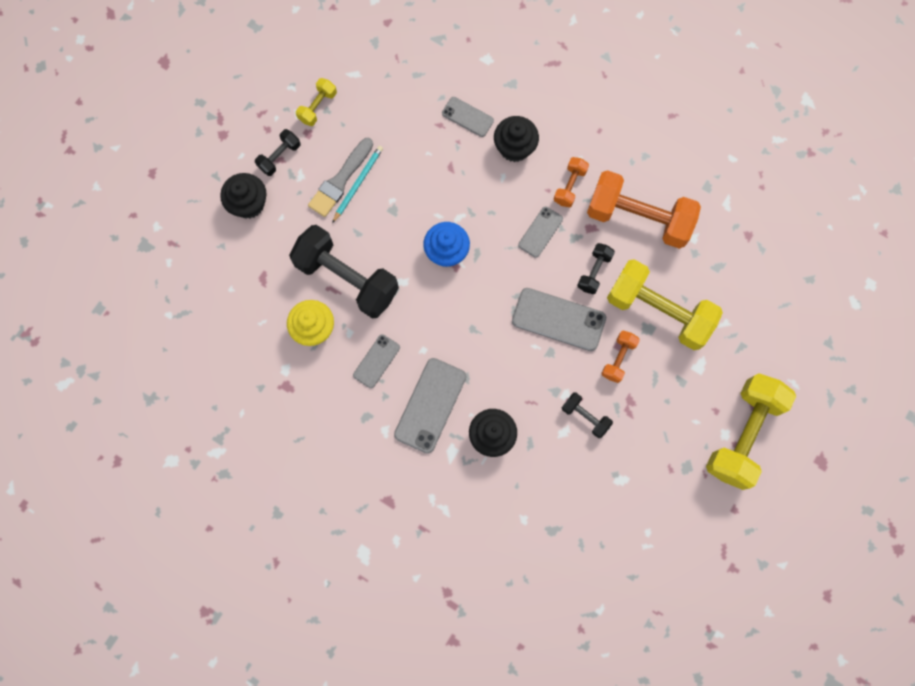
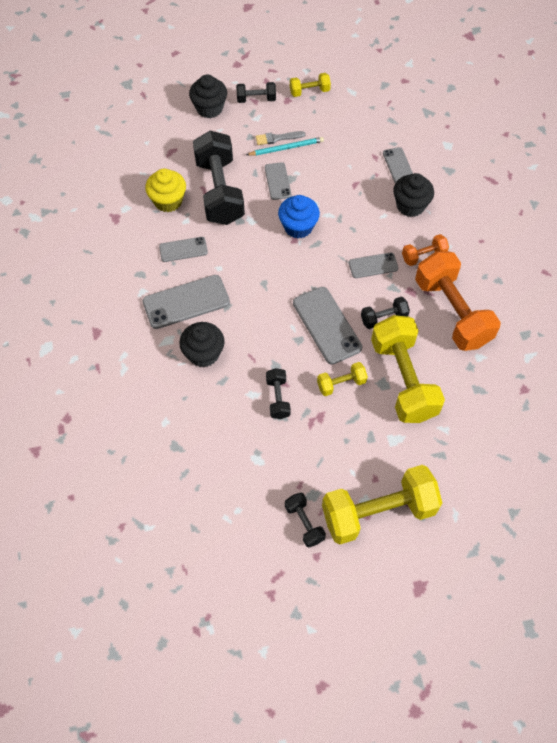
camera: 45 degrees right, 15 degrees down
(340, 180) = (277, 138): grey brush -> grey brush, size x0.62
(385, 223) = (277, 181): none -> grey phone
(618, 359) = (341, 384): orange dumbbell -> yellow dumbbell
(702, 494) = (304, 523): none -> black dumbbell

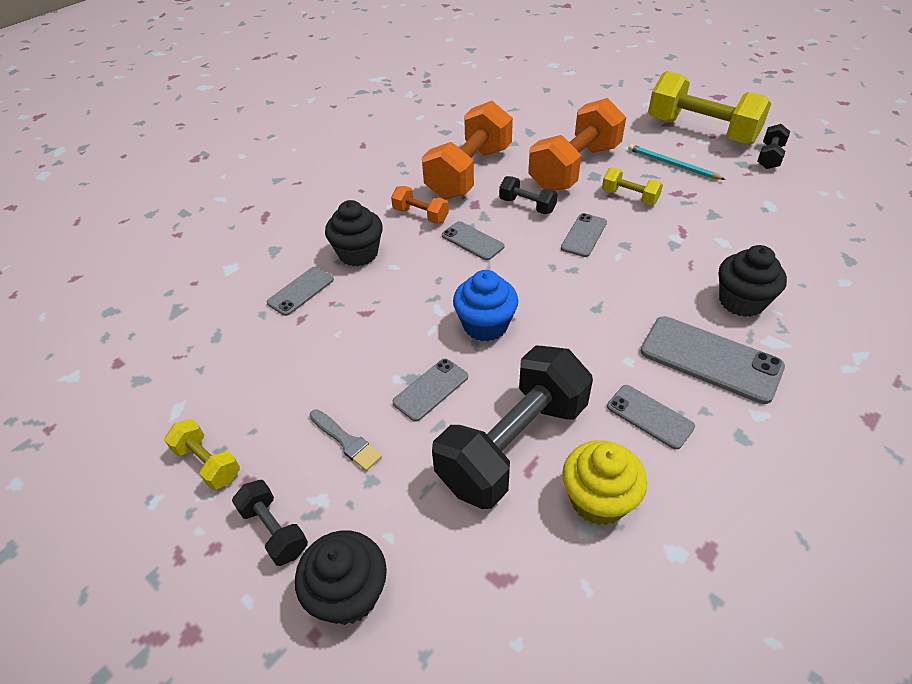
camera: 125 degrees left, 15 degrees down
(278, 398) = (701, 224): black dumbbell -> none
(286, 148) = (358, 418): turquoise pencil -> turquoise pencil (672, 164)
(326, 325) = (584, 235): grey phone -> grey phone, size x0.59
(403, 379) = (574, 168): yellow dumbbell -> orange dumbbell

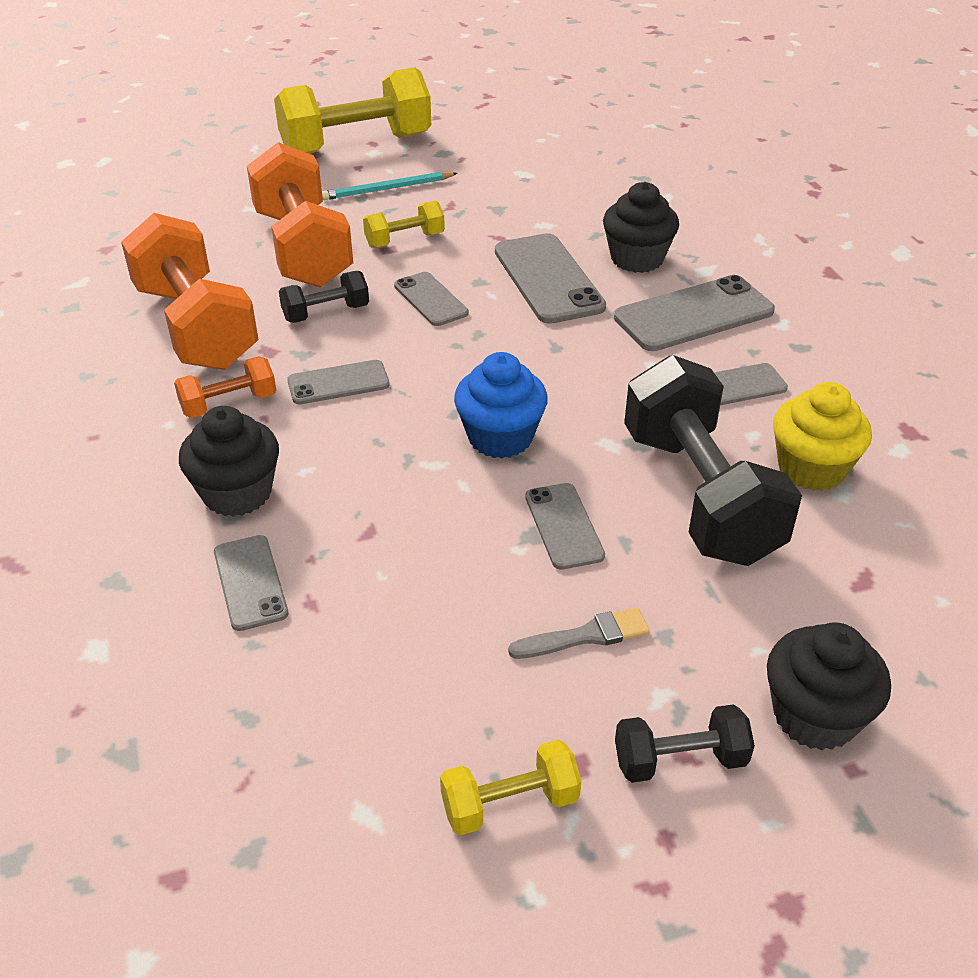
camera: 60 degrees left, 5 degrees down
(664, 271) = (548, 279): none -> grey phone
(769, 157) = (453, 134): black dumbbell -> none

